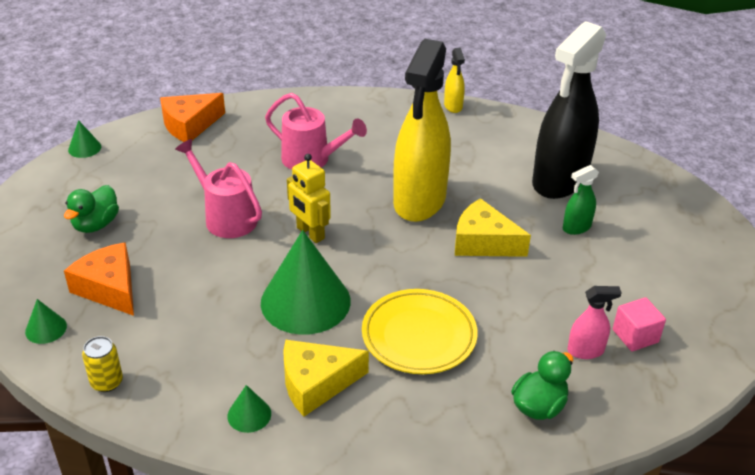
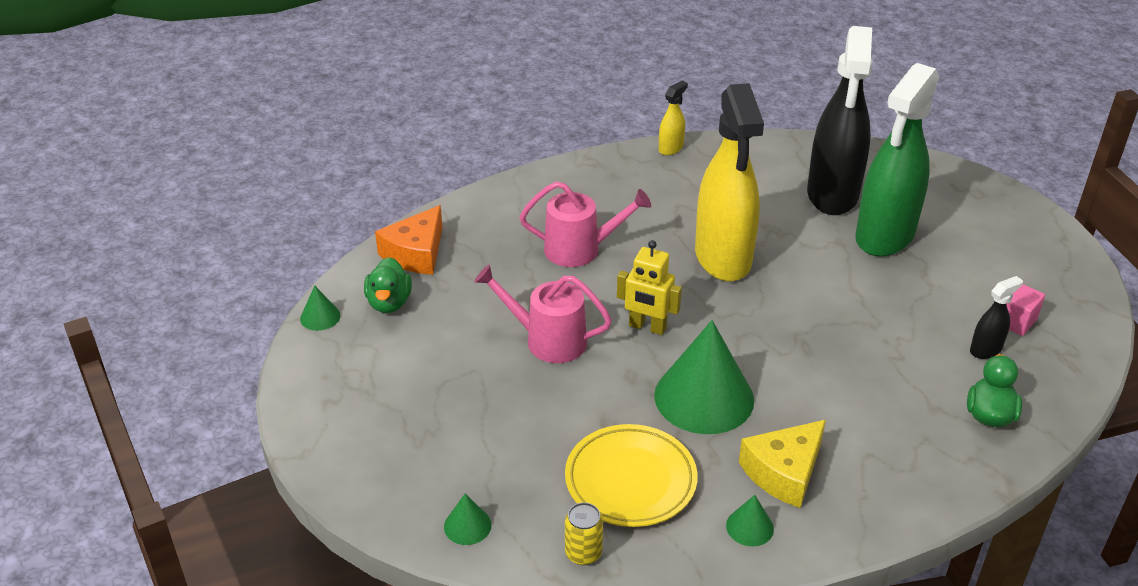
camera: 25 degrees left, 0 degrees up
(96, 224) = (415, 396): green duck -> green duck (389, 303)
(109, 288) = (494, 458): orange cheese -> none
(419, 336) = (836, 391): yellow plate -> yellow plate (630, 480)
(453, 106) = (671, 148): yellow spray bottle -> yellow spray bottle turned 105 degrees counterclockwise
(483, 242) = (816, 279): yellow cheese -> none
(576, 227) = (884, 236): green spray bottle -> green spray bottle, size x2.42
(585, 351) = (986, 349): pink spray bottle -> black spray bottle

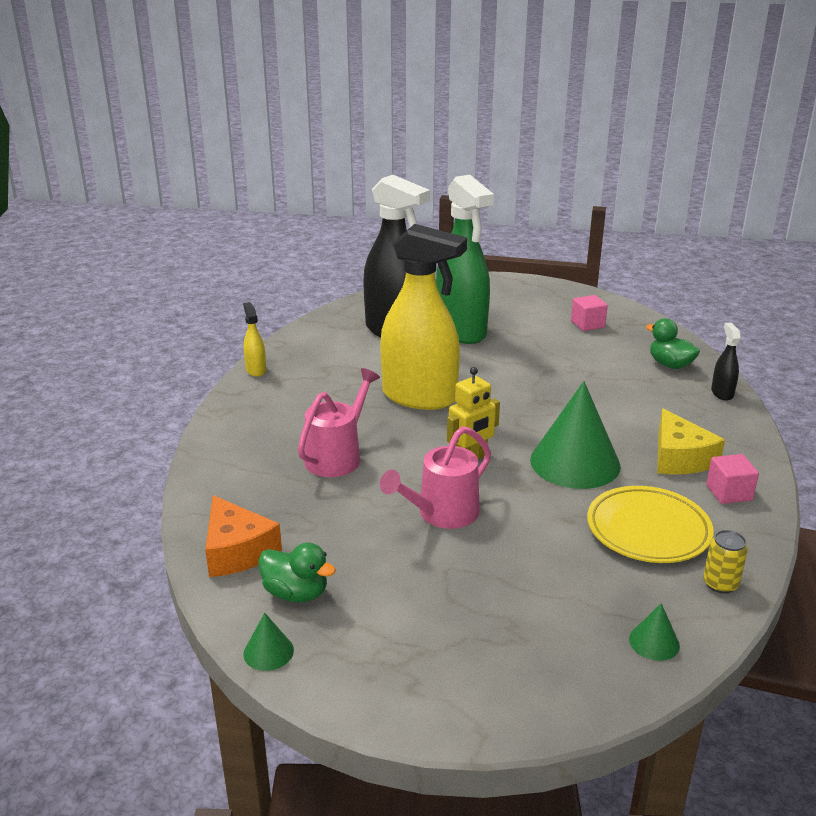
camera: 60 degrees left, 10 degrees down
(749, 527) = (729, 493): green cone -> pink cube
(986, 349) = (607, 343): black spray bottle -> black spray bottle (722, 393)

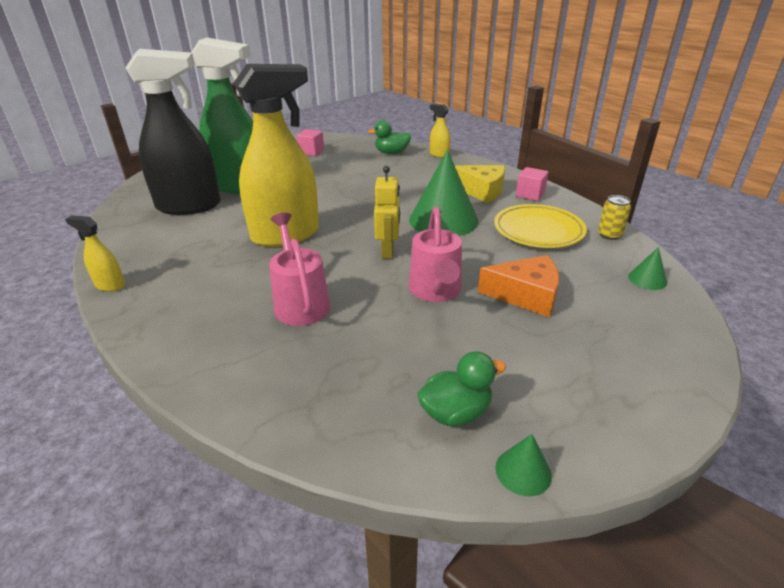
camera: 50 degrees left, 5 degrees up
(237, 551) = (355, 422): orange cheese -> orange cheese (526, 295)
(722, 393) = (439, 155): black spray bottle -> yellow spray bottle

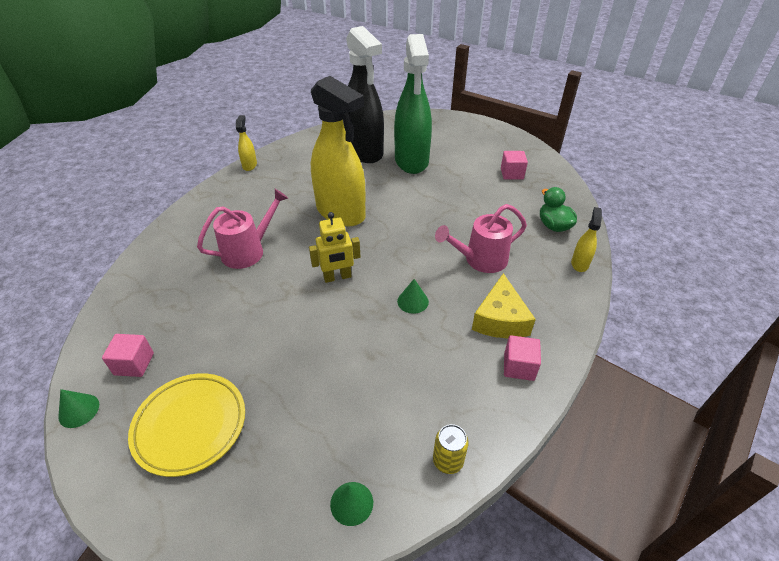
camera: 70 degrees right, 10 degrees up
(436, 291) = (281, 322): pink watering can -> pink watering can (480, 260)
(443, 220) = (413, 301): green cone -> green cone, size x0.43
(455, 412) = (134, 364): green duck -> pink cube
(526, 295) = (290, 388): orange cheese -> none
(538, 231) = (425, 385): yellow plate -> yellow plate (190, 425)

